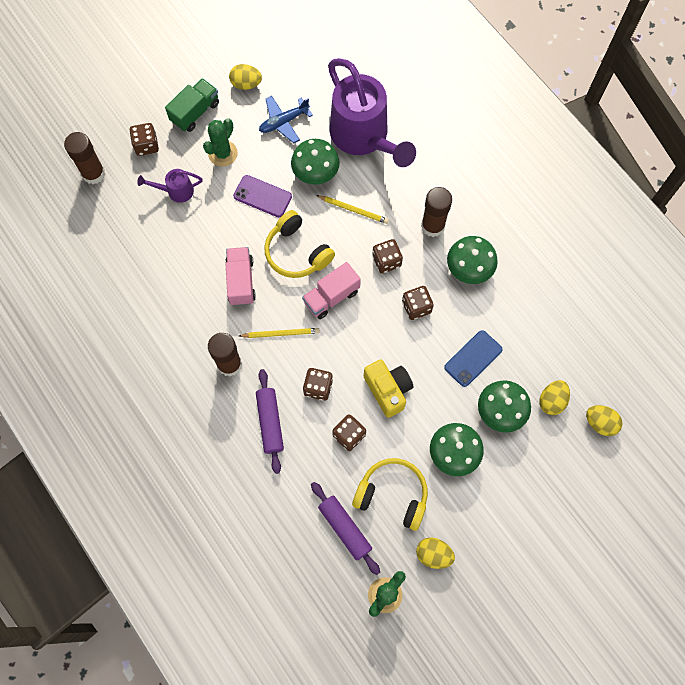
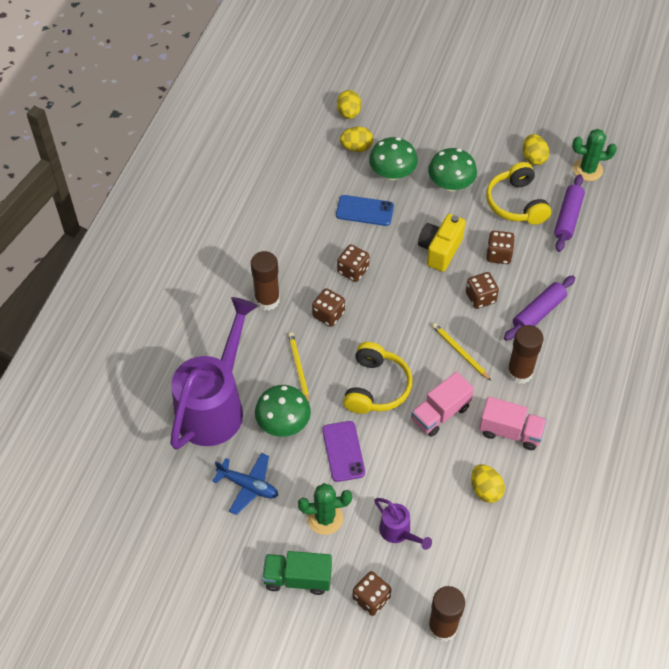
camera: 125 degrees left, 15 degrees down
(246, 84) = (228, 551): yellow egg -> yellow egg (485, 490)
(331, 297) = (395, 335): pink truck -> pink truck (510, 432)
(469, 268) = (287, 253): green mushroom -> none

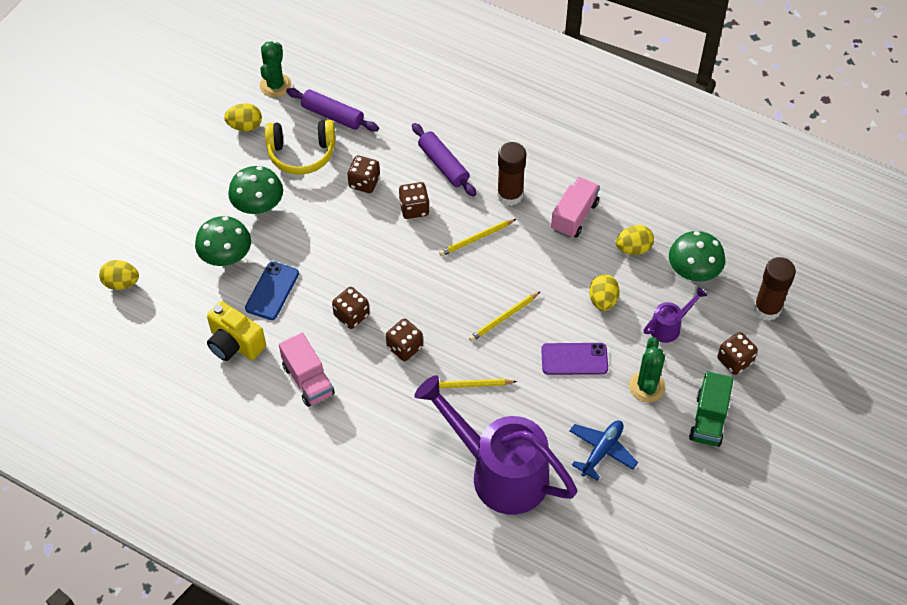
camera: 80 degrees left, 0 degrees up
(267, 300) = (371, 404): brown glue stick -> none
(283, 423) = (532, 409): green mushroom -> green mushroom (693, 271)
(356, 147) = (177, 284): yellow egg -> yellow egg (602, 300)
(376, 387) = (504, 318): yellow headphones -> yellow pencil
(440, 250) = (345, 232): yellow camera -> yellow camera (235, 344)
(440, 413) = (544, 268): pink truck -> pink truck (308, 380)

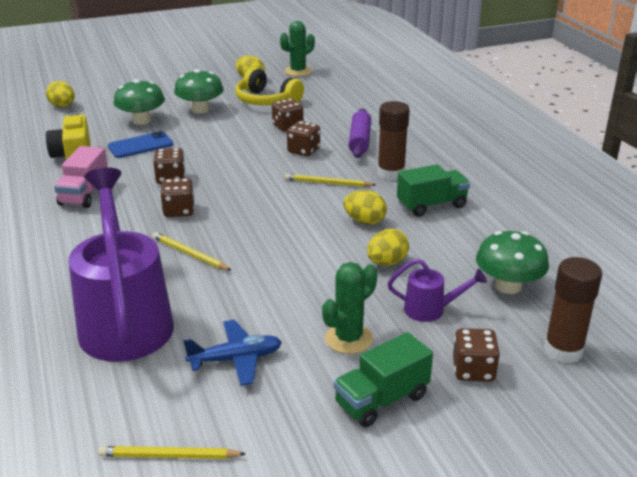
camera: 40 degrees right, 25 degrees down
(332, 115) = (314, 94): purple rolling pin -> none
(504, 318) = (282, 232): yellow pencil -> yellow pencil (169, 456)
(574, 216) = (431, 205): pink truck -> green truck
(574, 359) = (305, 285): purple phone -> none
(633, 248) = (463, 246): yellow egg -> yellow egg (364, 221)

